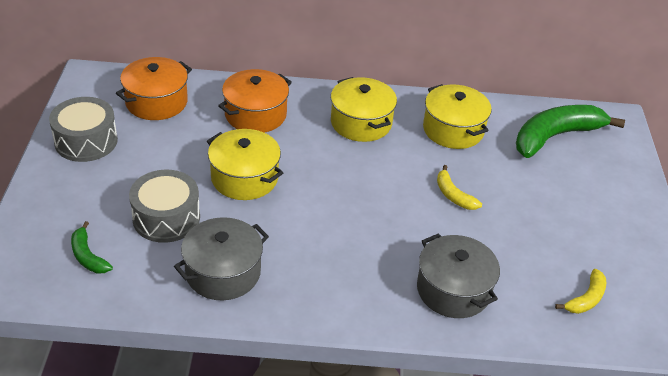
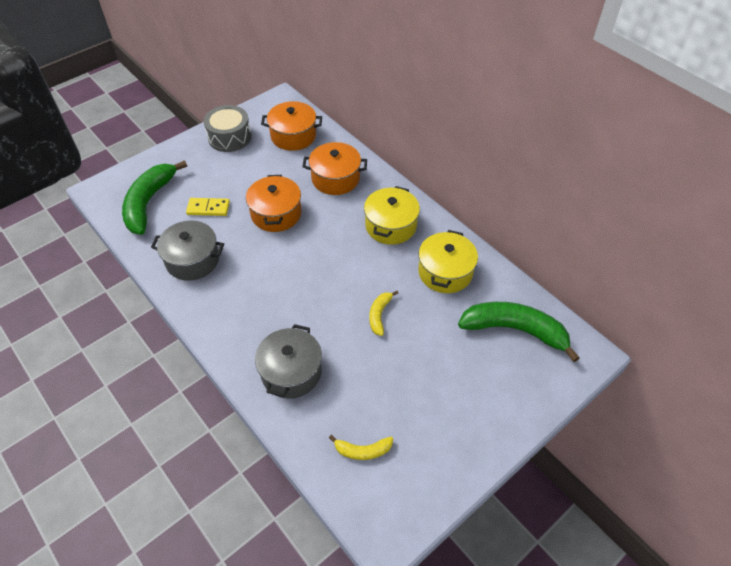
camera: 50 degrees right, 10 degrees up
(88, 256) = (149, 203): green banana -> green banana, size x2.08
(166, 218) = (208, 208): grey drum -> yellow domino
(244, 178) = (276, 214): yellow pot -> orange pot

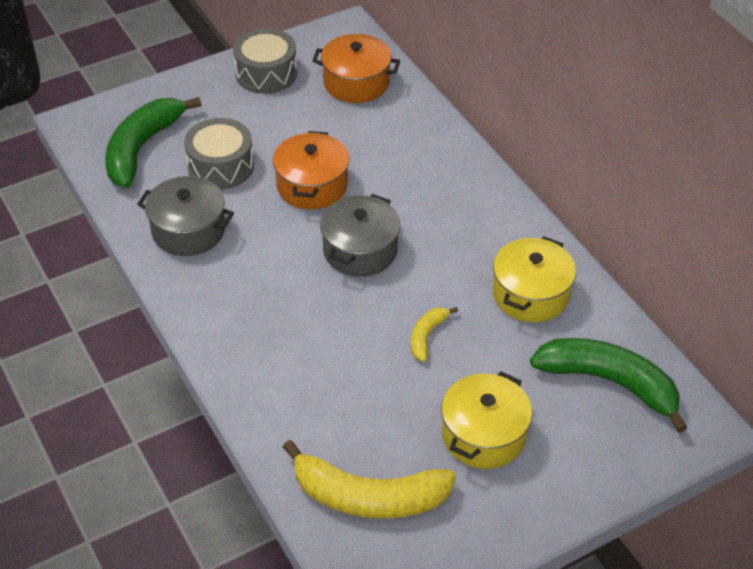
camera: 10 degrees right, 5 degrees down
(208, 208) = (220, 166): yellow domino -> grey drum
(291, 372) = (294, 389): grey pot -> grey pot (360, 250)
(335, 178) = (404, 149): orange pot -> none
(363, 450) = (368, 497): yellow banana -> yellow banana, size x2.08
(391, 226) = (468, 223): yellow pot -> yellow pot (483, 435)

